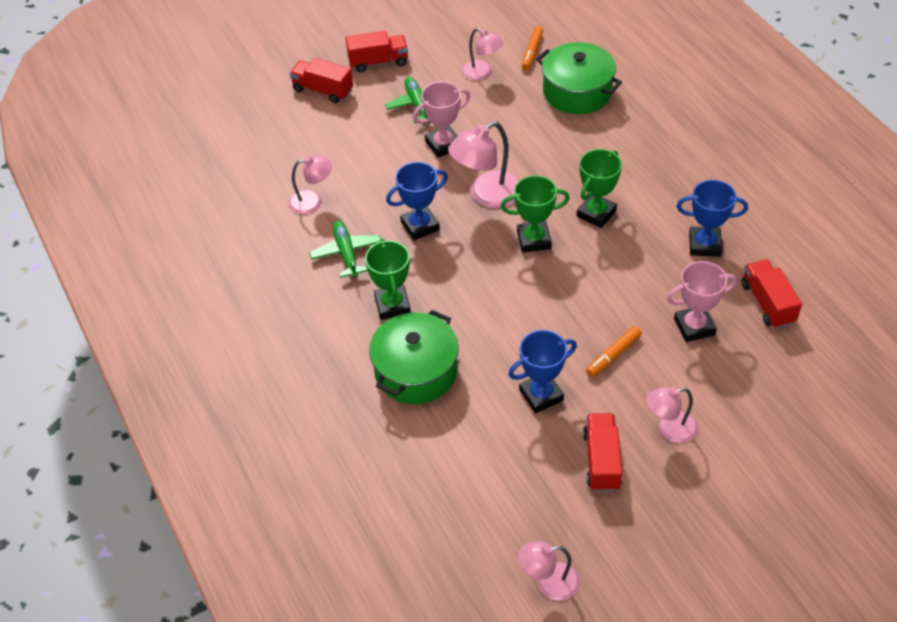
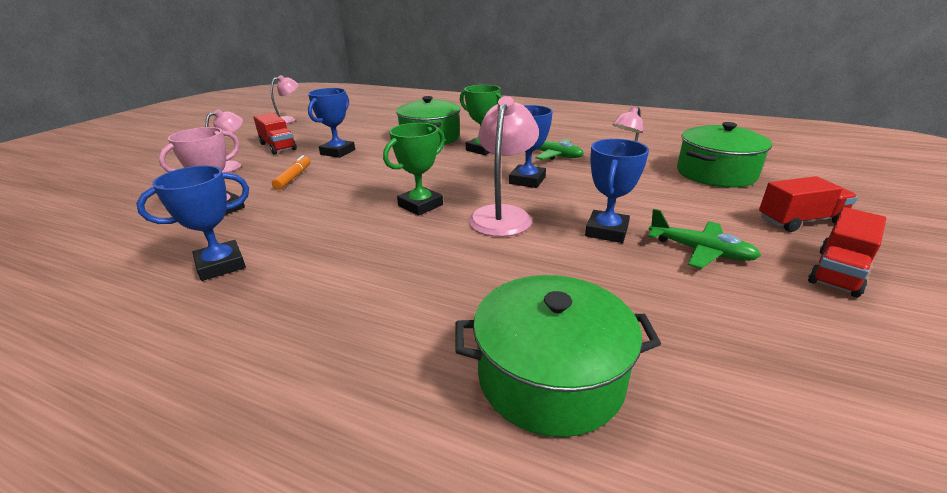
camera: 140 degrees right, 20 degrees down
(274, 151) = (715, 173): none -> green pot
(443, 145) = (606, 231): pink trophy -> blue trophy
(482, 73) = (718, 327): pink lamp -> none
(532, 52) = (727, 416): orange marker -> none
(596, 213) = (374, 243): green trophy -> none
(767, 303) = (132, 247): red truck -> none

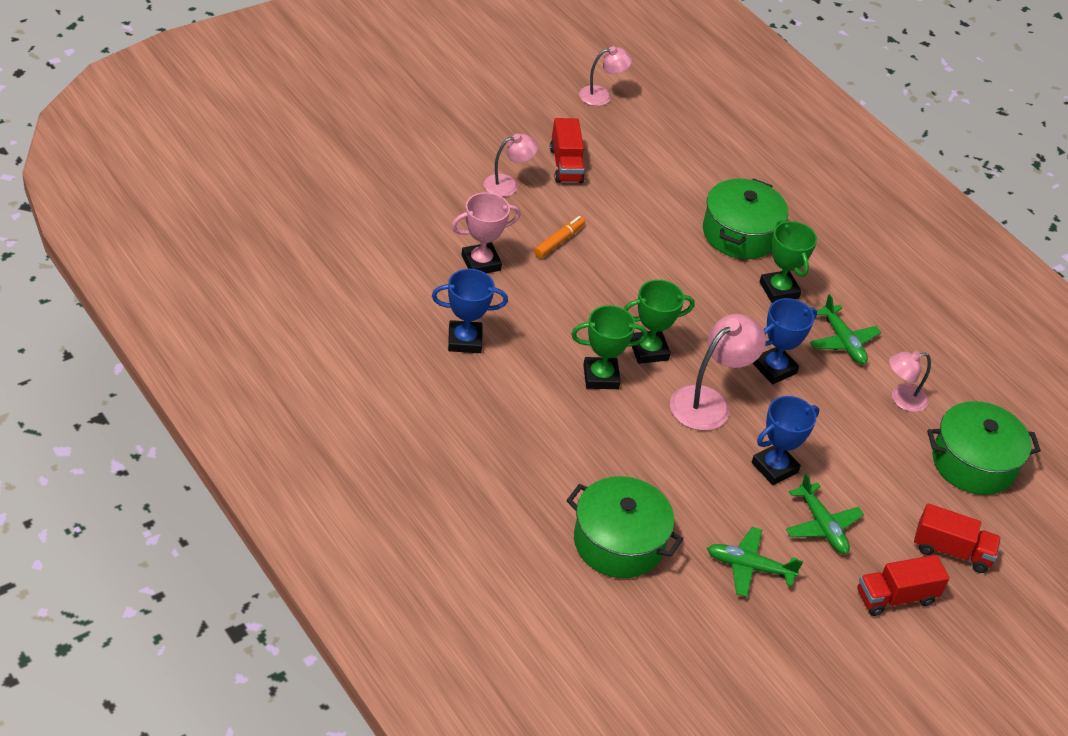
camera: 25 degrees right, 15 degrees up
(338, 152) = (623, 212): blue trophy -> none
(391, 236) = (601, 377): none -> green trophy
(704, 319) = (749, 567): none -> green plane

